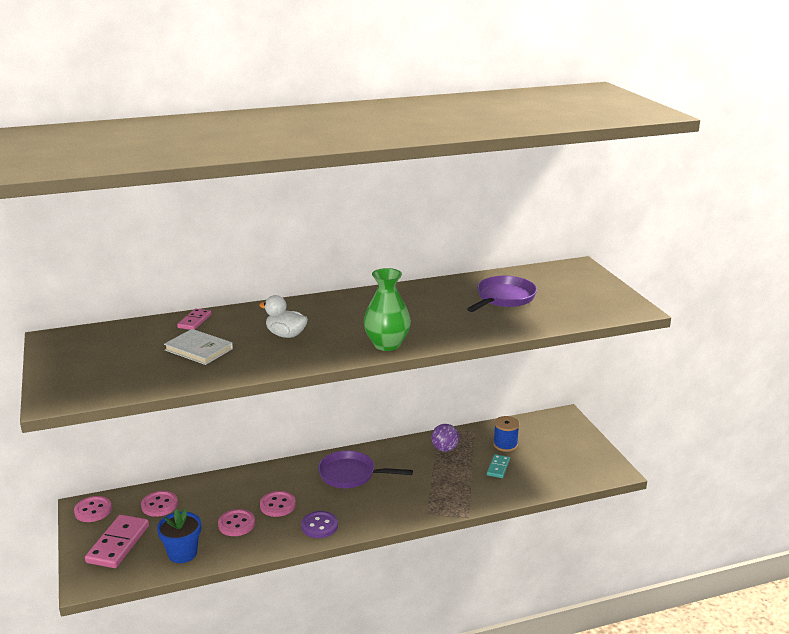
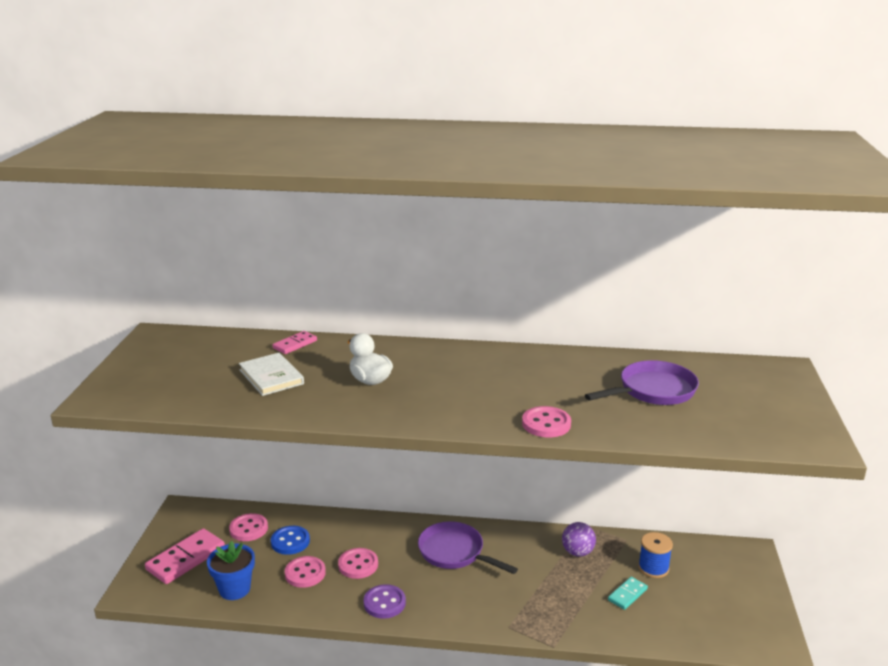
camera: 25 degrees right, 0 degrees up
(93, 510) = (188, 516): pink button -> pink button (546, 424)
(205, 504) = (290, 541): none -> blue button
(387, 344) = (467, 418): green vase -> none

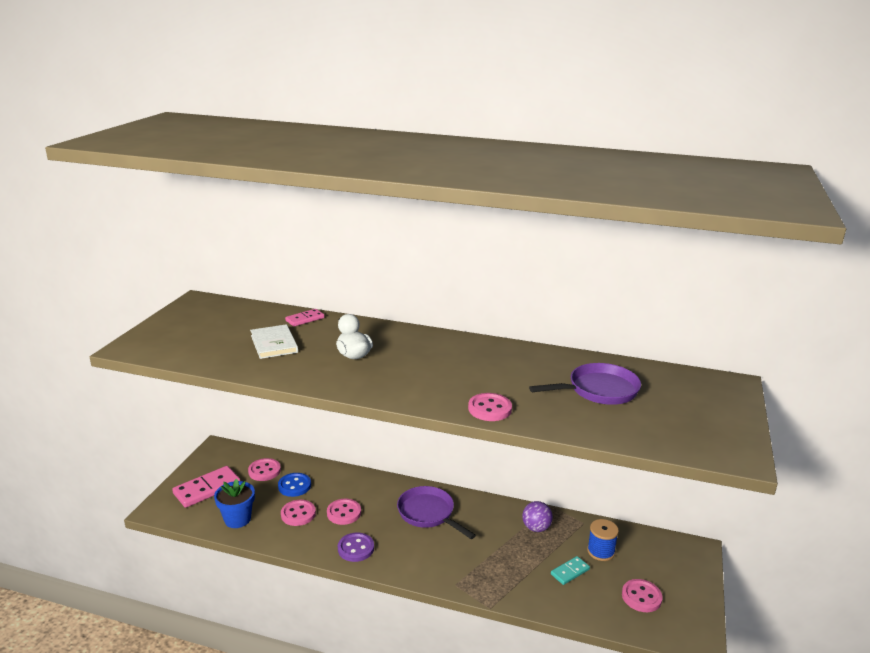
camera: 10 degrees right, 0 degrees up
(709, 610) = (641, 597): none -> pink button

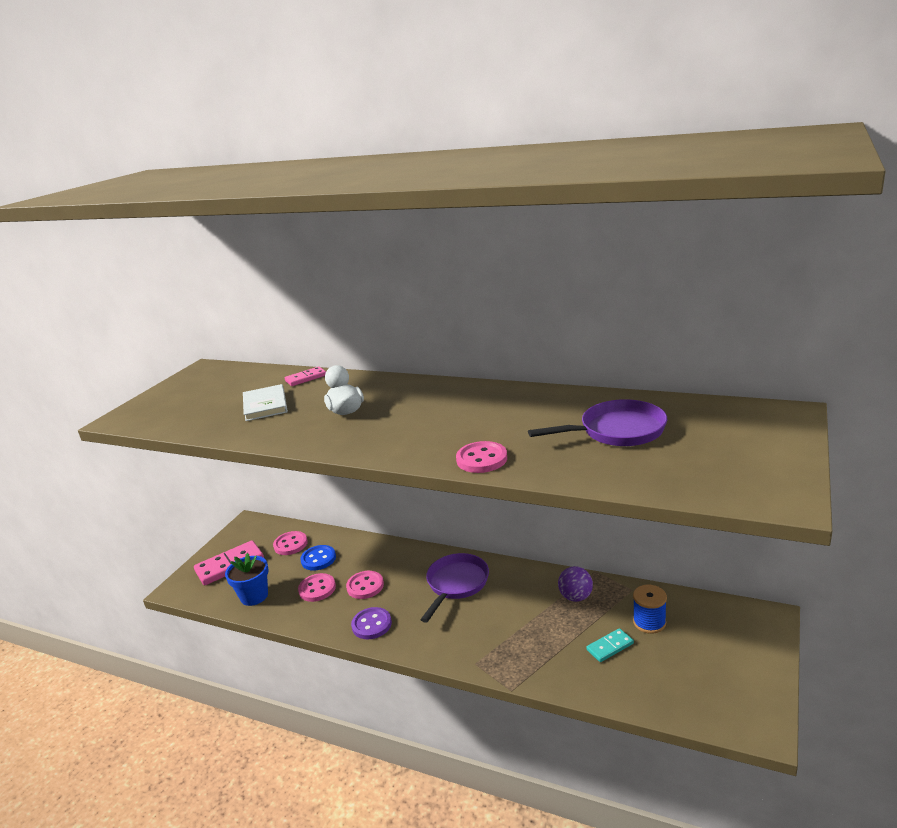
camera: 10 degrees right, 0 degrees up
(428, 513) = (456, 584): purple pan -> purple pan turned 60 degrees clockwise
(641, 597) = (694, 675): pink button -> none

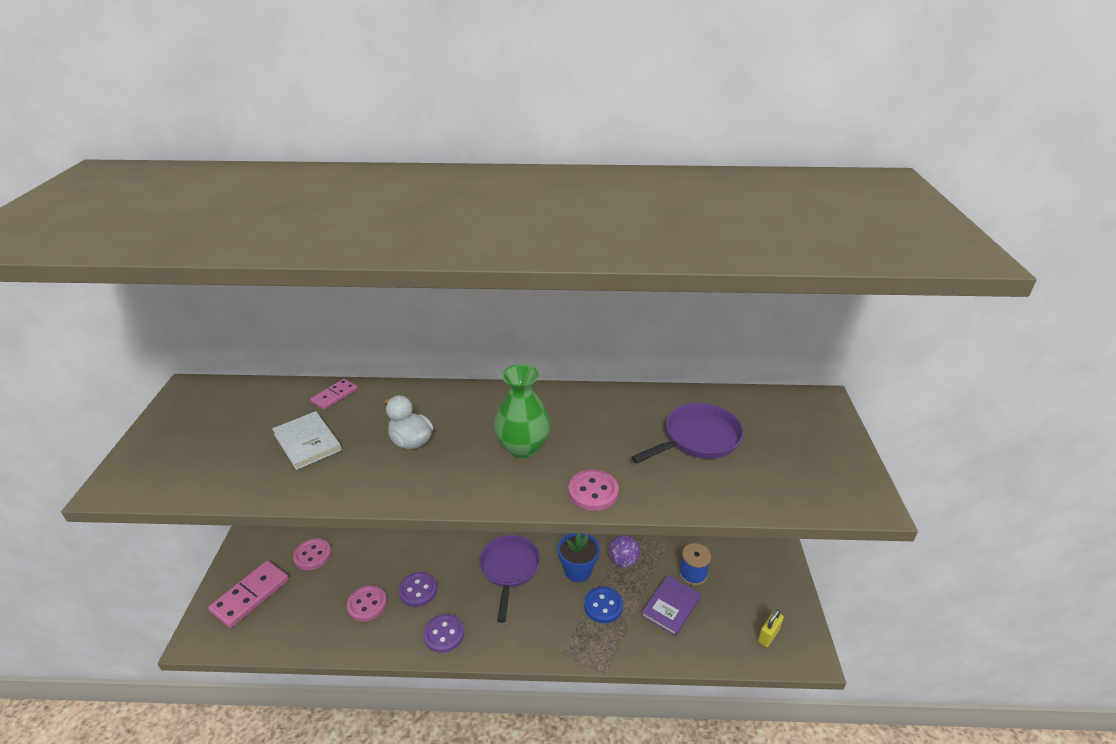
camera: 25 degrees left, 10 degrees up
(254, 596) = (298, 628): blue flower pot -> blue flower pot (578, 570)
(318, 559) = (353, 567): blue button -> blue button (603, 606)
(365, 586) = (418, 590): pink button -> purple button
(439, 423) = (523, 447): none -> green vase
(610, 647) = (671, 606): turquoise domino -> purple book
(715, 696) = (768, 635): none -> yellow padlock

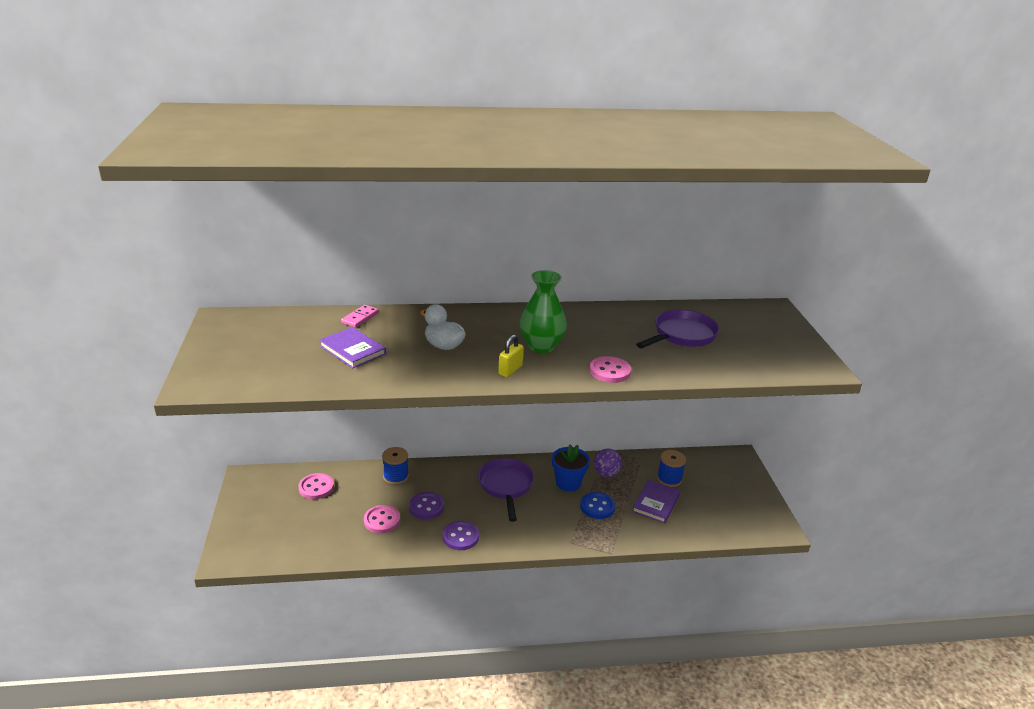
camera: 10 degrees left, 5 degrees down
(250, 595) = (266, 521): pink domino -> none
(307, 442) = (352, 350): white book -> purple book
(397, 547) = (396, 476): none -> blue spool
(768, 635) = (742, 517): yellow padlock -> yellow padlock (510, 370)

